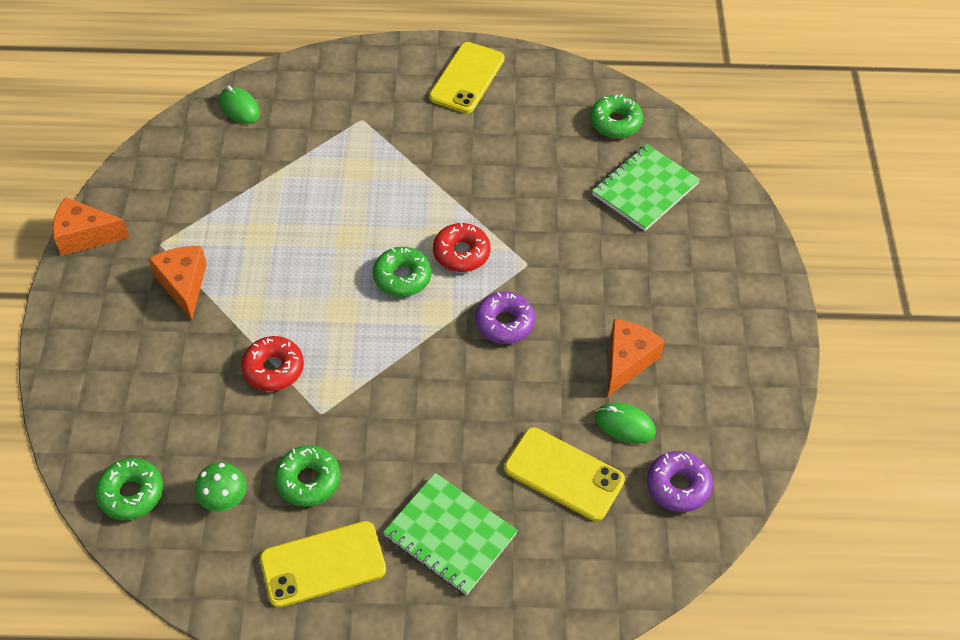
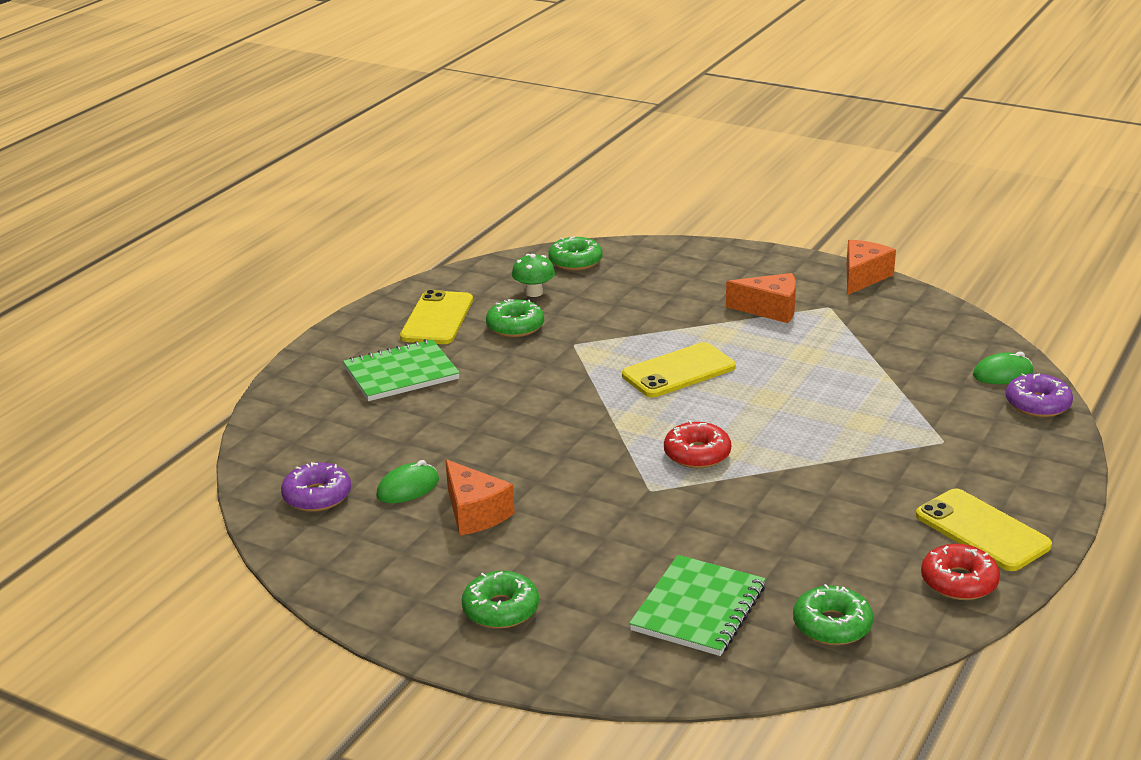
camera: 120 degrees right, 25 degrees down
(273, 369) = (640, 332): red donut -> red donut (959, 582)
(402, 277) = (692, 414): green donut -> green donut (501, 609)
(504, 323) = (586, 455): purple donut -> purple donut (1037, 404)
(563, 474) = (395, 440): yellow phone -> yellow phone (678, 371)
(645, 189) = (698, 609): green notebook -> green notebook turned 45 degrees clockwise

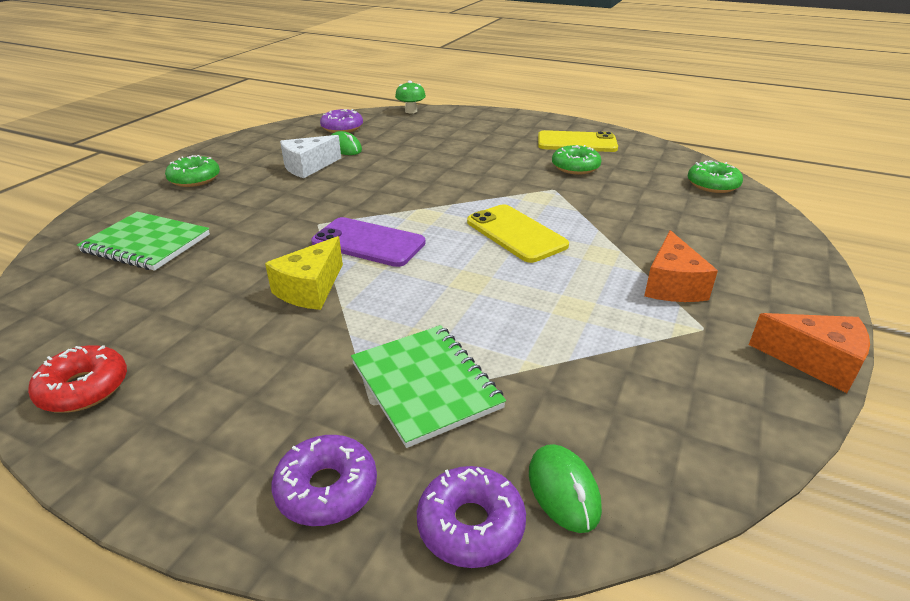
camera: 85 degrees right, 5 degrees up
(401, 373) = (492, 137): green notebook -> green notebook (426, 385)
(475, 513) = (308, 167): orange cheese -> white cheese
(534, 292) = (639, 171): green mushroom -> green mushroom (411, 111)
(697, 454) = (368, 243): red donut -> purple phone
(791, 482) = (310, 289): none -> yellow cheese
(832, 625) = (77, 303): green donut -> none
(982, 530) = (166, 418): yellow phone -> none
(1027, 454) = (327, 489): none -> purple donut

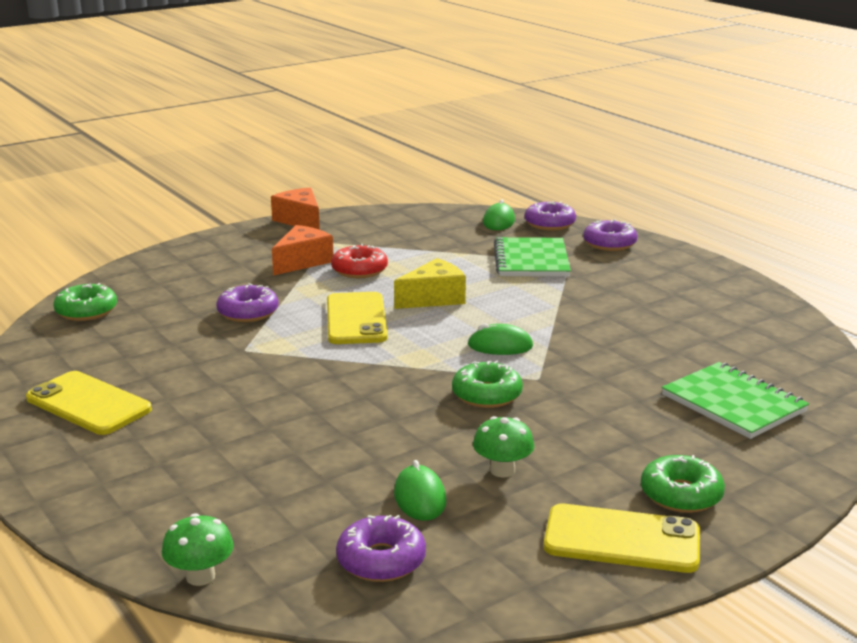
camera: 150 degrees left, 10 degrees down
(84, 388) = (753, 305): red donut -> red donut (359, 270)
(228, 155) = (622, 540): none -> yellow phone
(308, 167) = (502, 470): white cheese -> green mushroom
(310, 289) = (577, 323): yellow cheese -> yellow cheese (434, 298)
(368, 243) = (500, 346): purple phone -> green mouse
(575, 167) = (169, 368): green donut -> green donut (486, 395)
(607, 215) = (248, 312): none -> purple donut

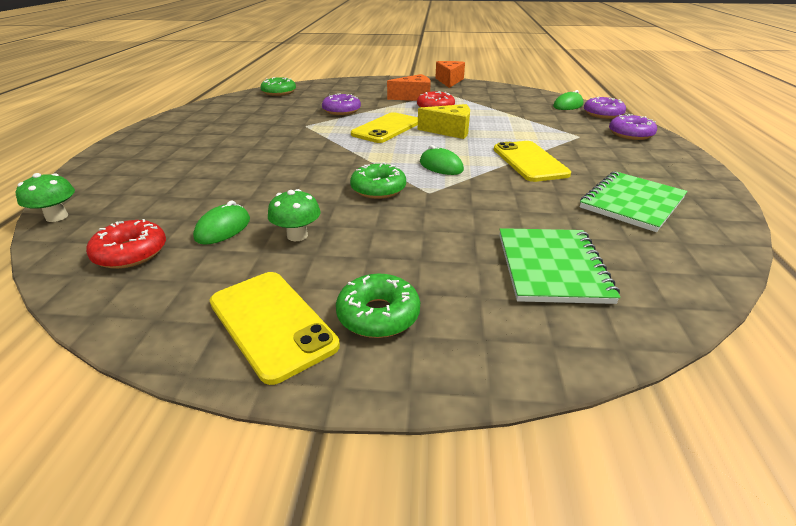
camera: 40 degrees right, 10 degrees up
(88, 404) = (198, 126): yellow phone -> yellow phone (530, 161)
(381, 560) = (131, 253): purple donut -> red donut
(531, 260) = (552, 129): green notebook -> green notebook (632, 203)

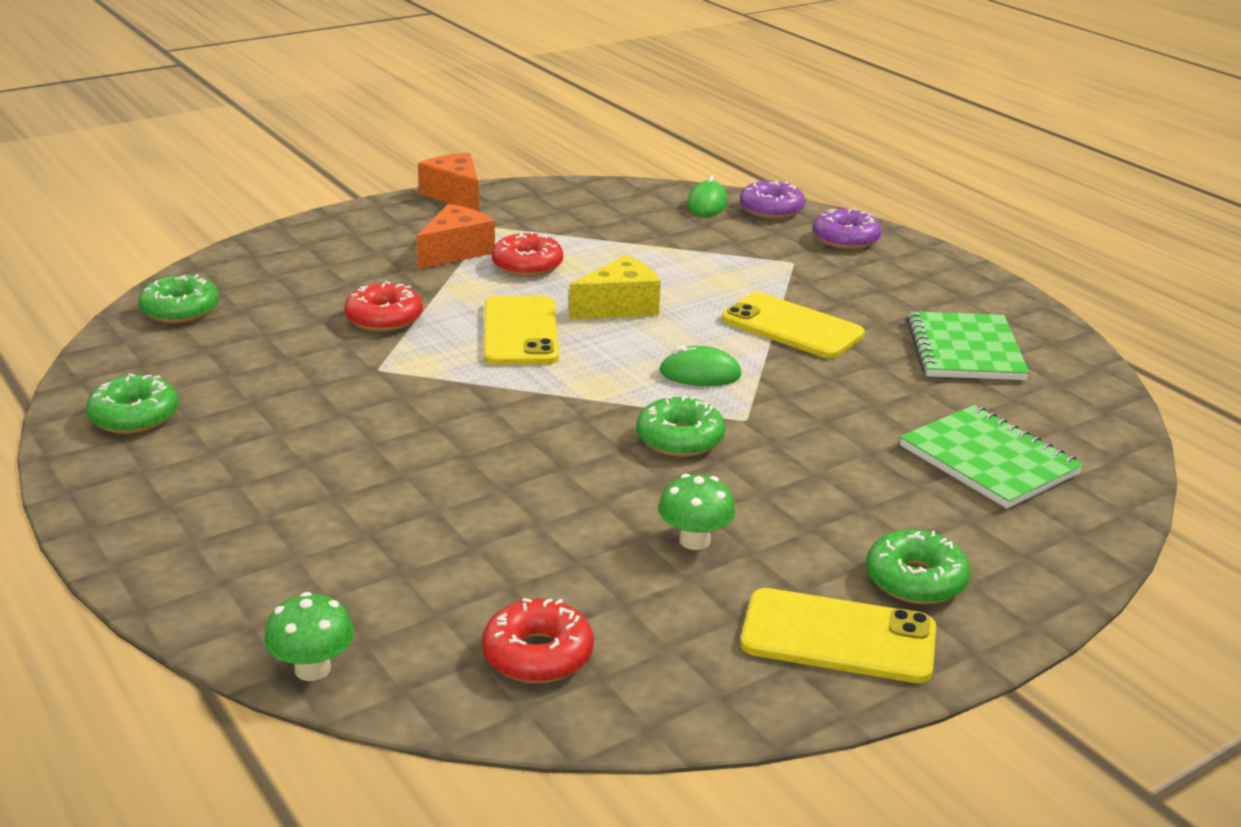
camera: 40 degrees left, 5 degrees down
(198, 117) = (134, 417): none -> green donut
(223, 229) = (589, 574): green mouse -> none
(341, 111) = (384, 318): purple donut -> red donut

